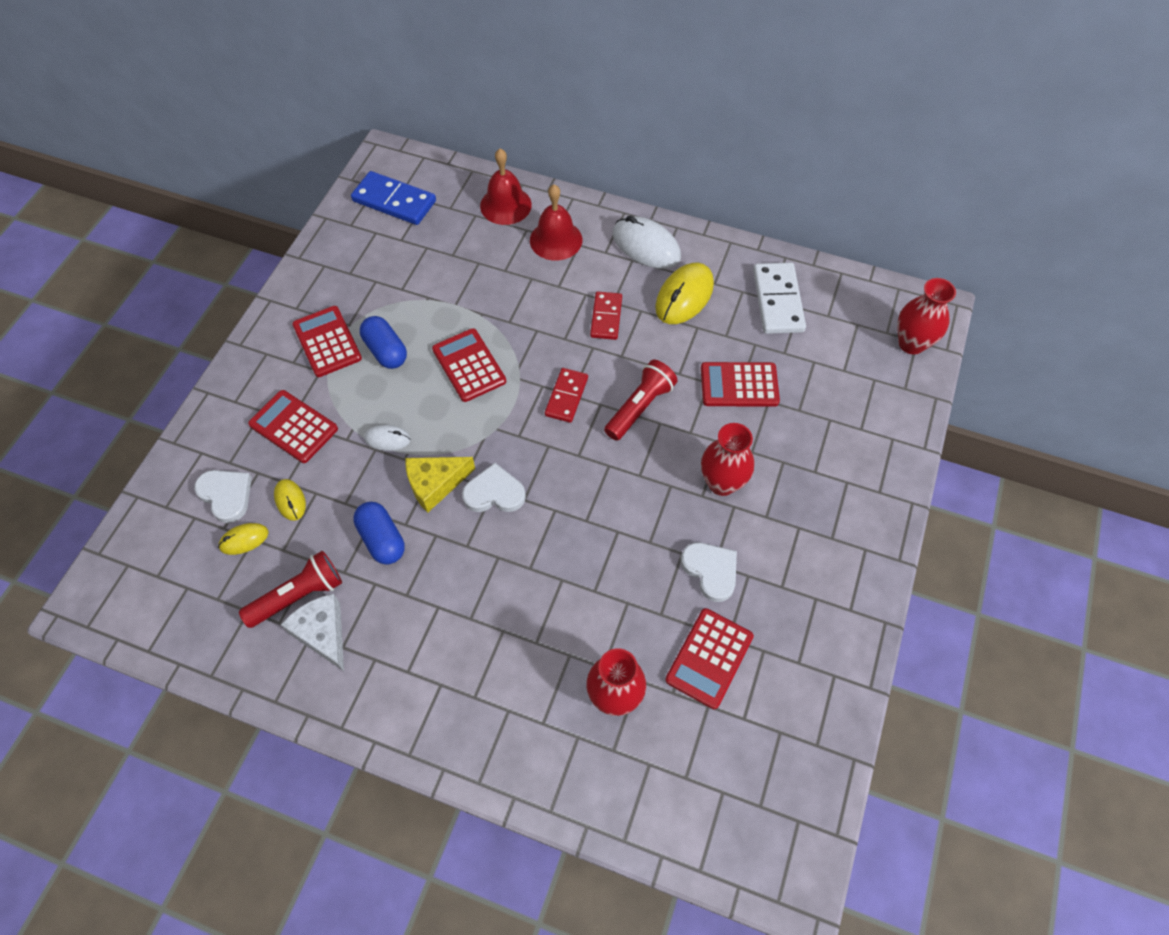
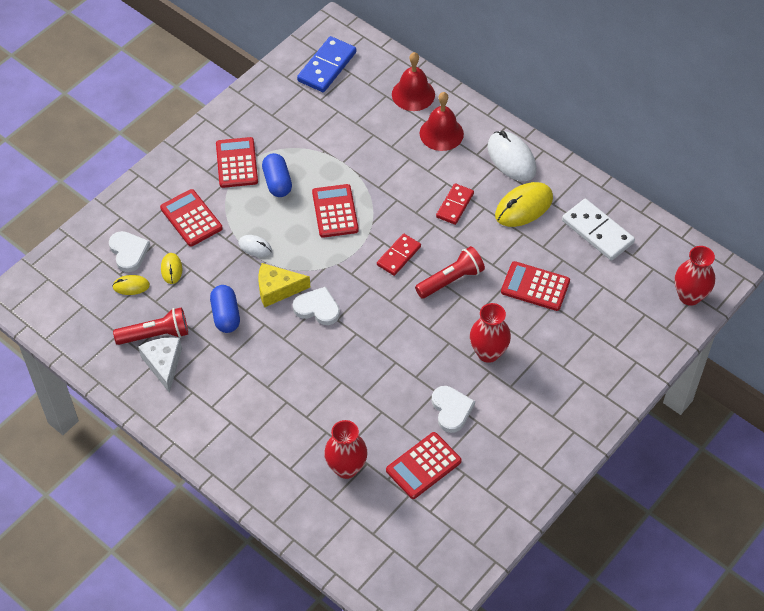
camera: 20 degrees right, 5 degrees down
(394, 201) = (327, 67): blue domino -> blue domino turned 75 degrees clockwise
(777, 301) = (597, 232): white domino -> white domino turned 60 degrees counterclockwise

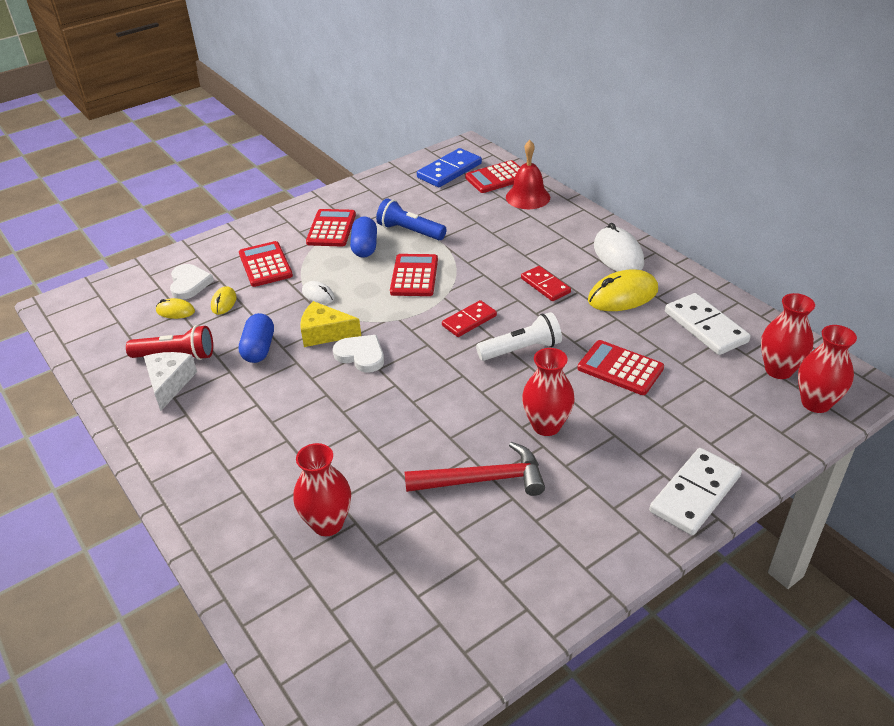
camera: 15 degrees right, 15 degrees down
(313, 156) = (409, 231): none -> blue flashlight
(423, 466) = (427, 538): red calculator -> red calculator (497, 178)
(441, 133) = (548, 228): red bell -> none
(451, 280) = (521, 349): red flashlight -> white flashlight
(451, 410) = (483, 479): white heart -> red hammer
(454, 205) = (545, 285): red domino -> red domino turned 75 degrees counterclockwise
(608, 394) = (695, 494): none -> white domino
(659, 268) = (778, 370): none -> red vase

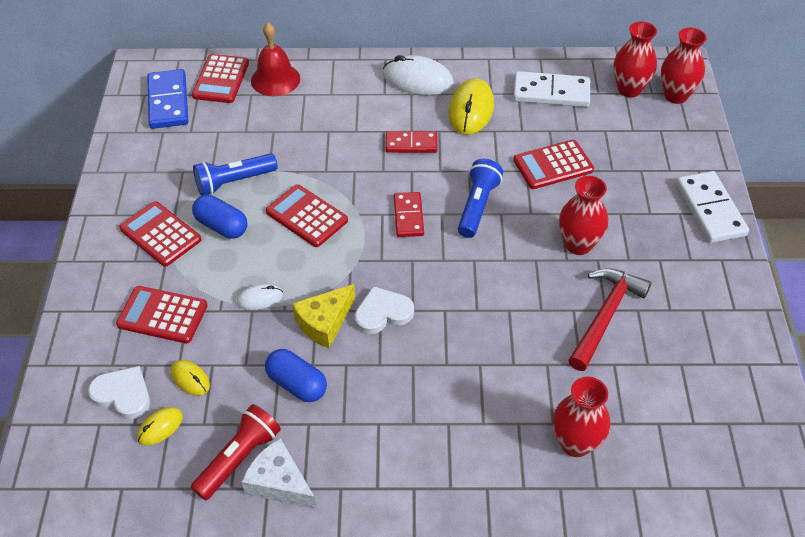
camera: 55 degrees left, 10 degrees up
(521, 349) = (477, 206): white flashlight -> blue flashlight

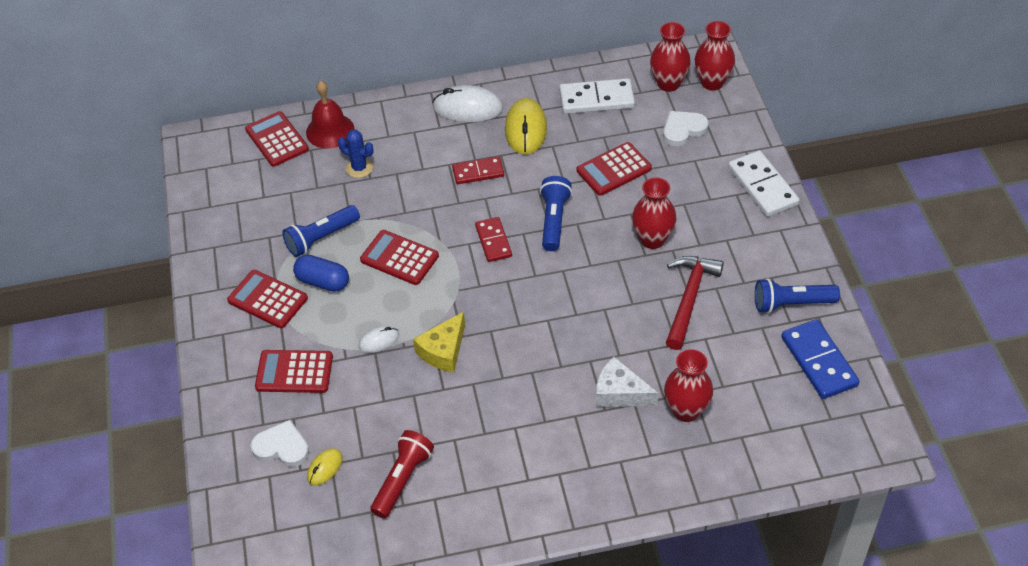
camera: 10 degrees left, 0 degrees up
(168, 102) = (232, 171): blue domino -> blue domino (819, 361)
(190, 379) = (338, 422): yellow mouse -> none
(221, 79) = (277, 140): red calculator -> red calculator turned 150 degrees clockwise
(279, 483) = (443, 492): white cheese -> white cheese (620, 393)
(293, 120) = (359, 168): none -> blue cactus
(297, 384) = (434, 408): blue capsule -> none
(383, 313) = (493, 332): white heart -> white heart (683, 129)
(720, 343) = (791, 304): none -> blue flashlight

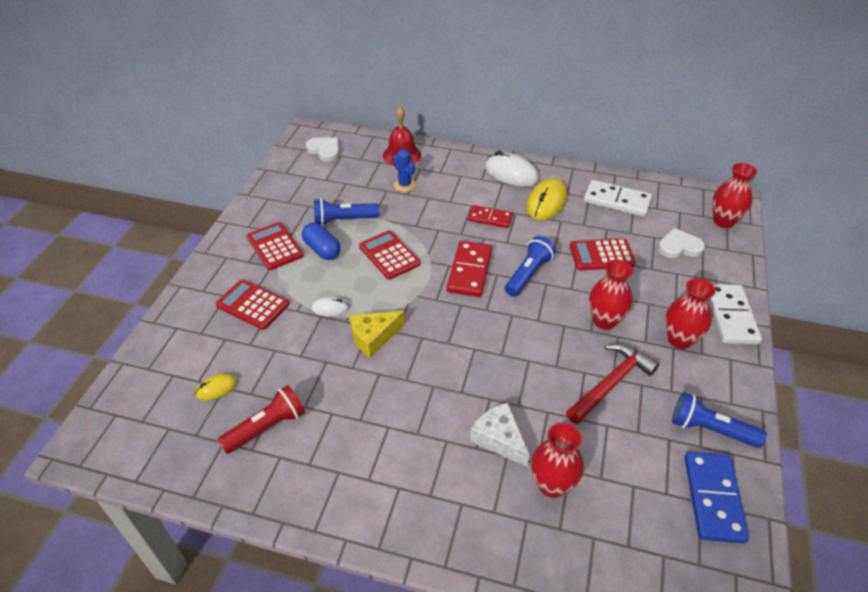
camera: 25 degrees right, 5 degrees down
(277, 140) = (362, 148): red calculator -> none
(282, 447) = (199, 357): white heart -> white heart (325, 150)
(493, 241) = (469, 271): red domino -> red domino, size x1.53
(668, 84) = (684, 210): red vase -> red vase (679, 340)

